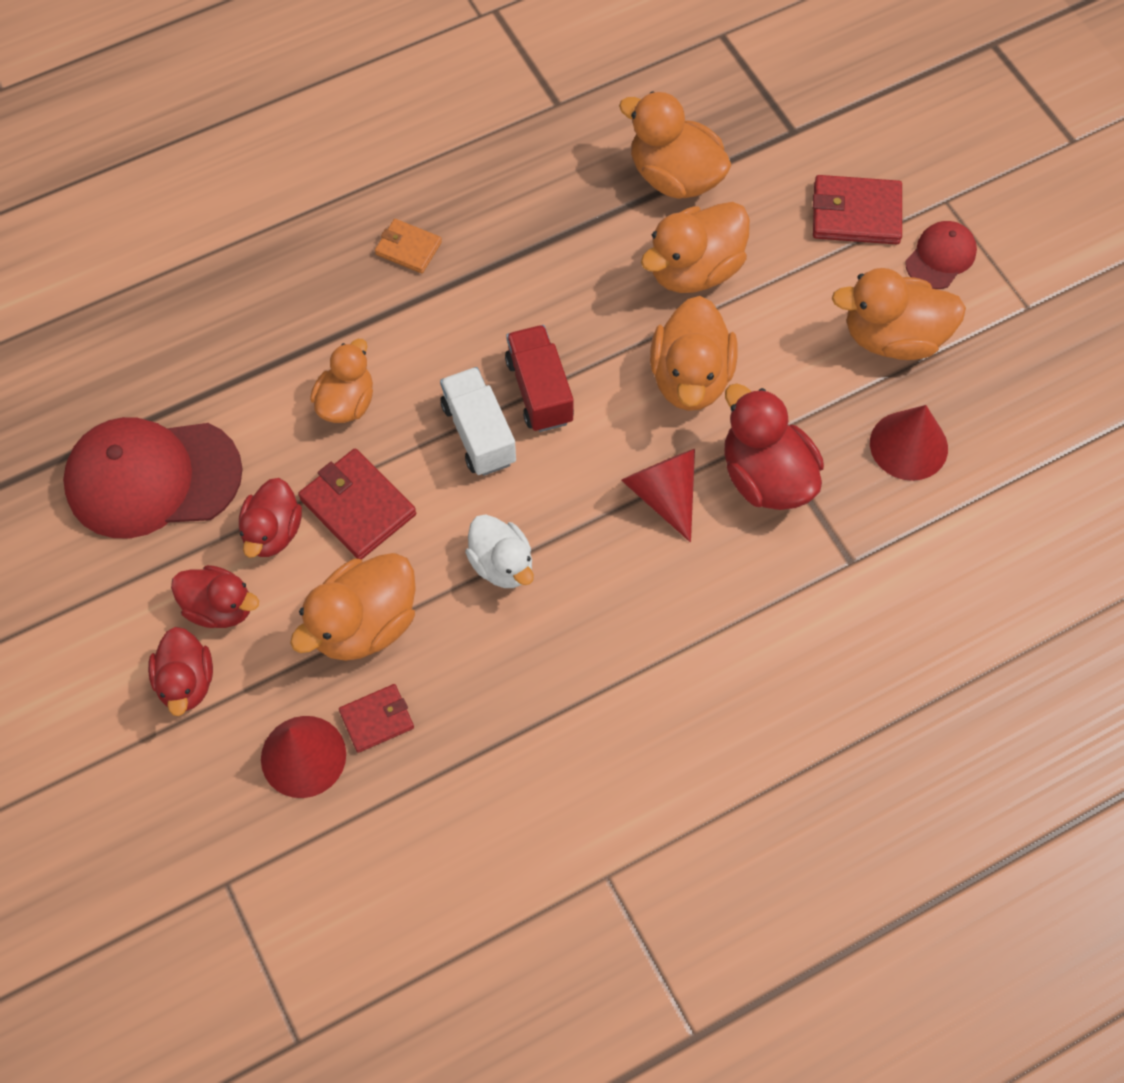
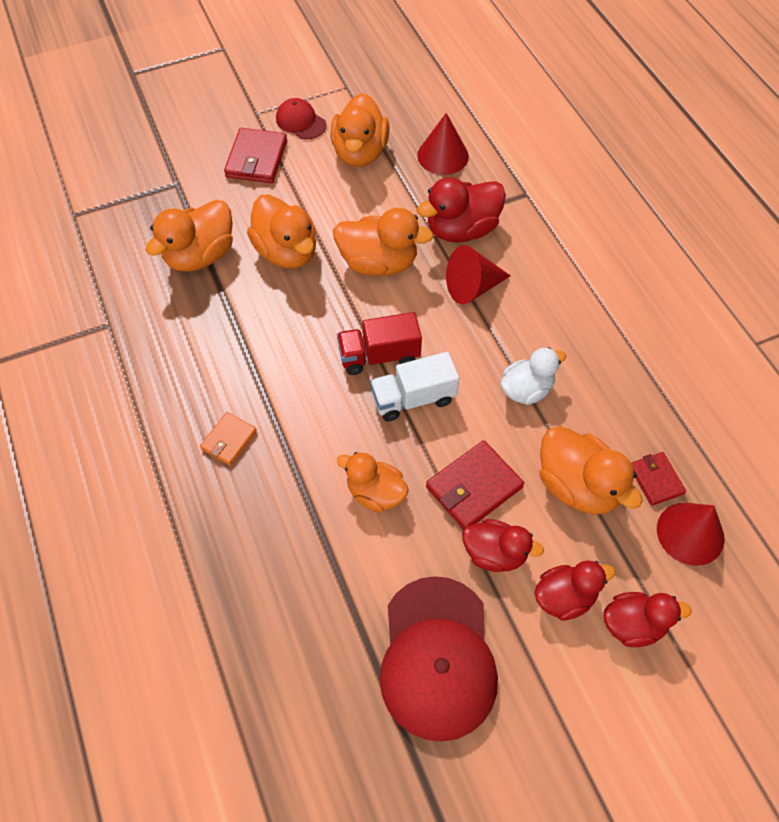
camera: 85 degrees left, 5 degrees down
(220, 607) = (564, 597): red duck -> red duck turned 45 degrees clockwise

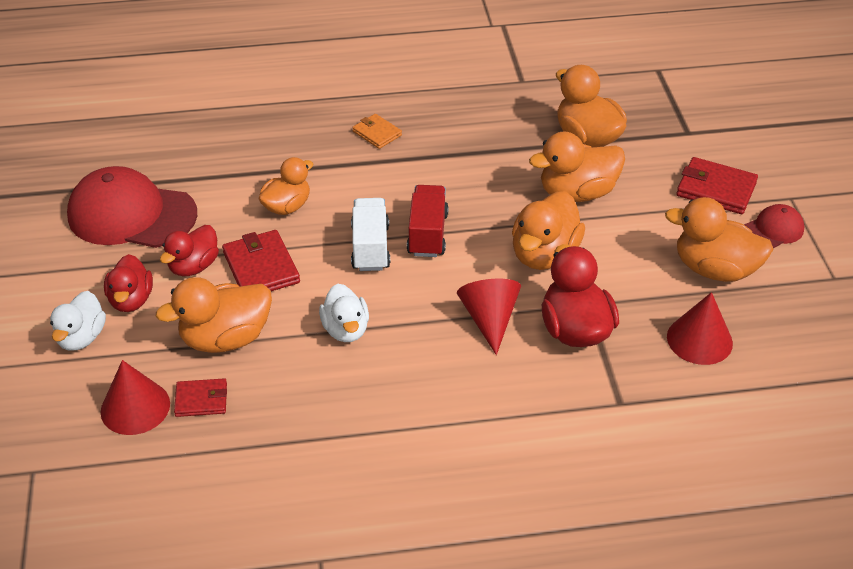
camera: 105 degrees right, 15 degrees down
(633, 624) = (82, 337): red duck -> white duck

